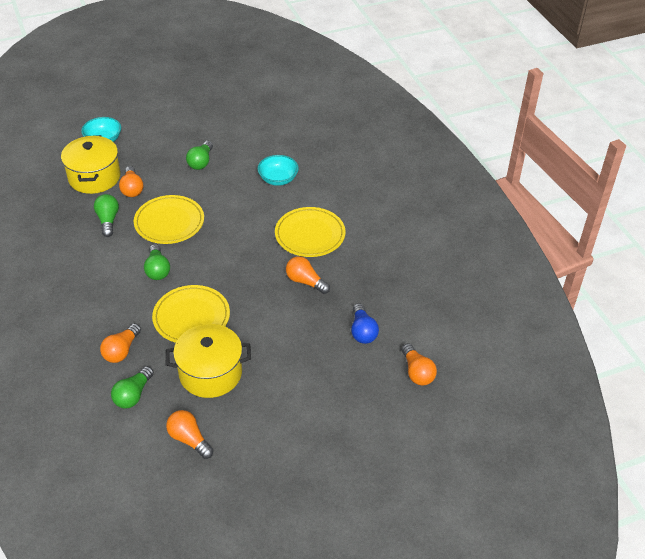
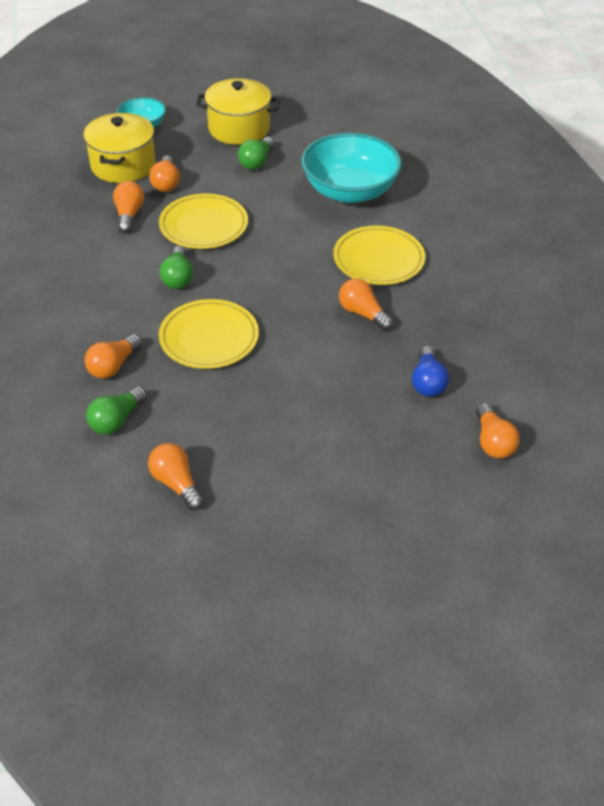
camera: 10 degrees right, 0 degrees up
(108, 220) = (129, 215): green light bulb -> orange light bulb
(210, 373) = (220, 407): yellow pot -> yellow pot (239, 129)
(278, 179) = (349, 191): turquoise bowl -> turquoise bowl, size x1.88

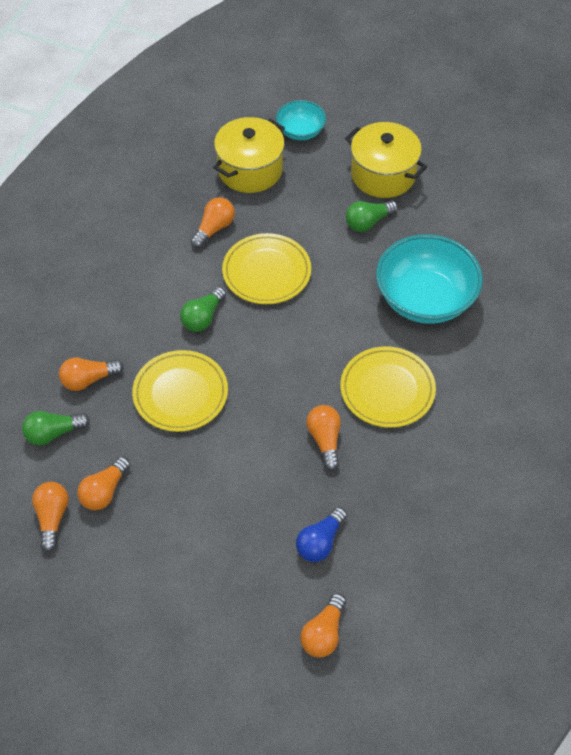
camera: 35 degrees right, 10 degrees up
(166, 183) = (271, 208): orange light bulb -> orange light bulb (104, 491)

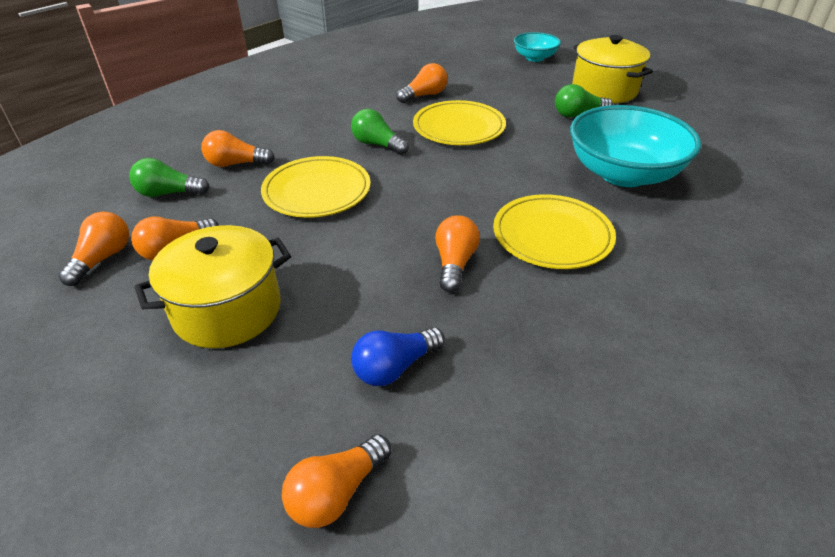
camera: 20 degrees right, 15 degrees down
(203, 317) = (377, 144): green light bulb -> green light bulb turned 75 degrees clockwise
(250, 170) = (477, 70): yellow pot -> yellow pot (227, 310)

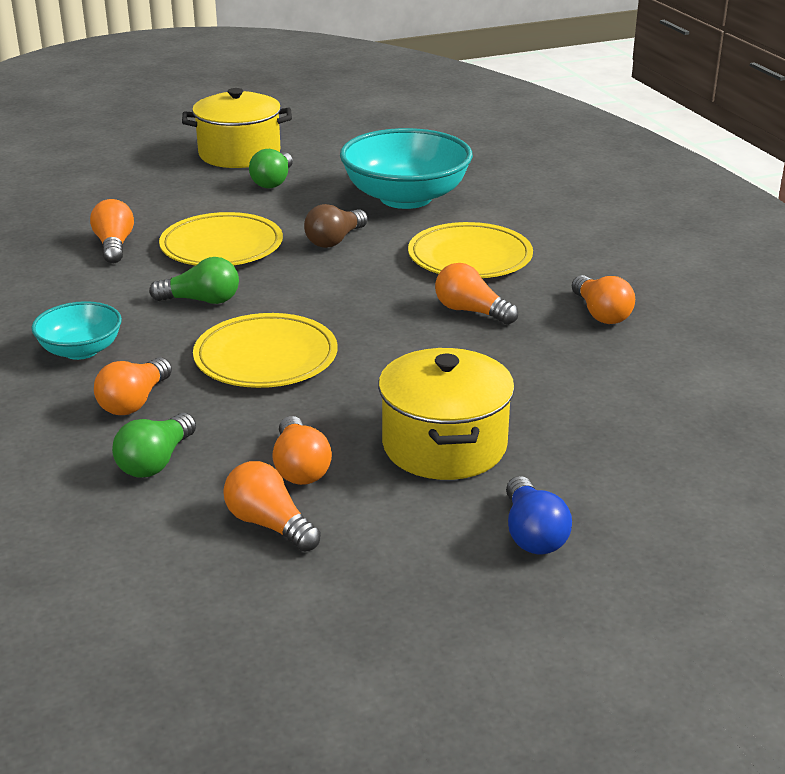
camera: 65 degrees left, 10 degrees down
(336, 493) = (705, 423): orange light bulb -> orange light bulb (601, 314)
(377, 144) = (201, 300): green light bulb -> green light bulb turned 150 degrees counterclockwise
(395, 367) = (588, 371): blue light bulb -> blue light bulb (532, 534)
(513, 165) = (335, 240): none -> brown light bulb
(535, 58) = (109, 161): turquoise bowl -> turquoise bowl (81, 350)

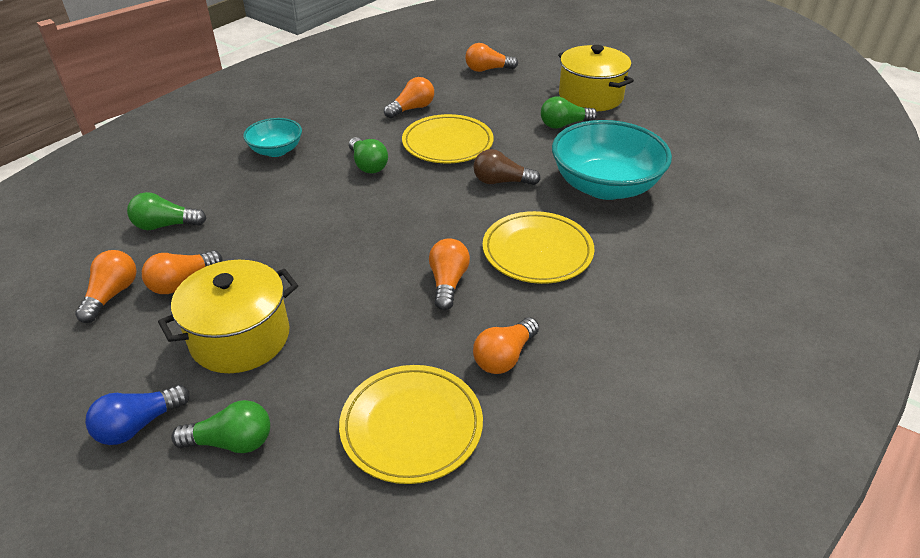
camera: 60 degrees right, 10 degrees up
(134, 402) = (228, 191): orange light bulb -> orange light bulb (487, 69)
(266, 357) = (312, 217): yellow plate -> yellow plate (411, 426)
(602, 478) = (232, 442): none -> green light bulb

